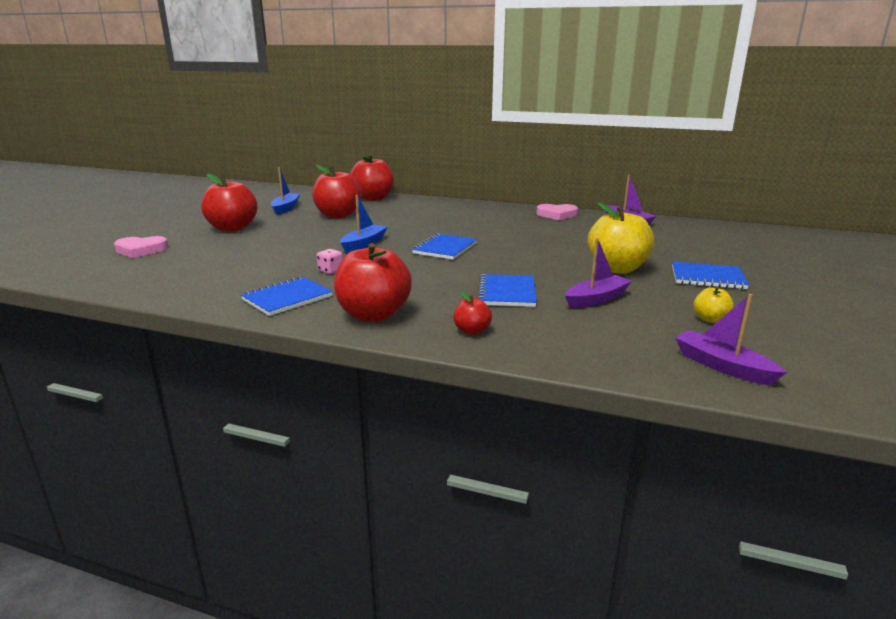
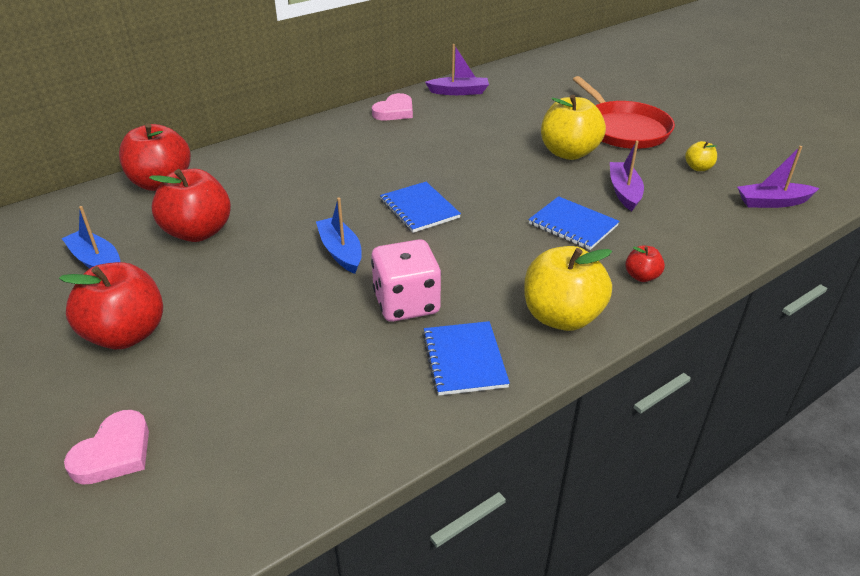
camera: 55 degrees left, 15 degrees up
(330, 270) = (406, 303): pink dice -> pink dice, size x2.29
(373, 315) = (561, 317): red apple -> yellow apple
(707, 277) = (623, 129): blue notebook -> red pan

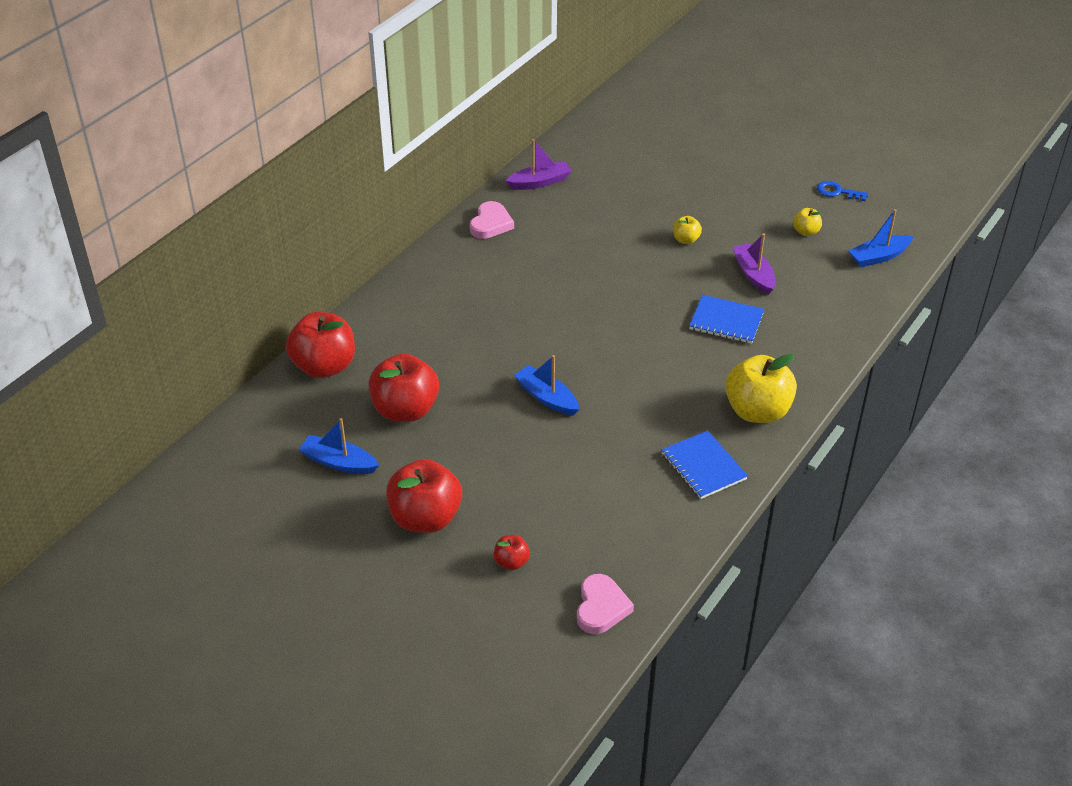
camera: 20 degrees left, 5 degrees up
(114, 452) = (496, 605): pink heart -> pink heart (601, 607)
(406, 303) = (632, 431): pink dice -> none
(419, 209) = (586, 336): blue notebook -> none
(568, 153) = (685, 240): yellow apple -> yellow apple, size x0.47
(623, 129) = (722, 198): red pan -> none
(641, 276) = (802, 359): red apple -> red apple (511, 562)
(746, 143) = (837, 192): none -> blue key
(772, 202) = (879, 257): purple boat -> blue boat

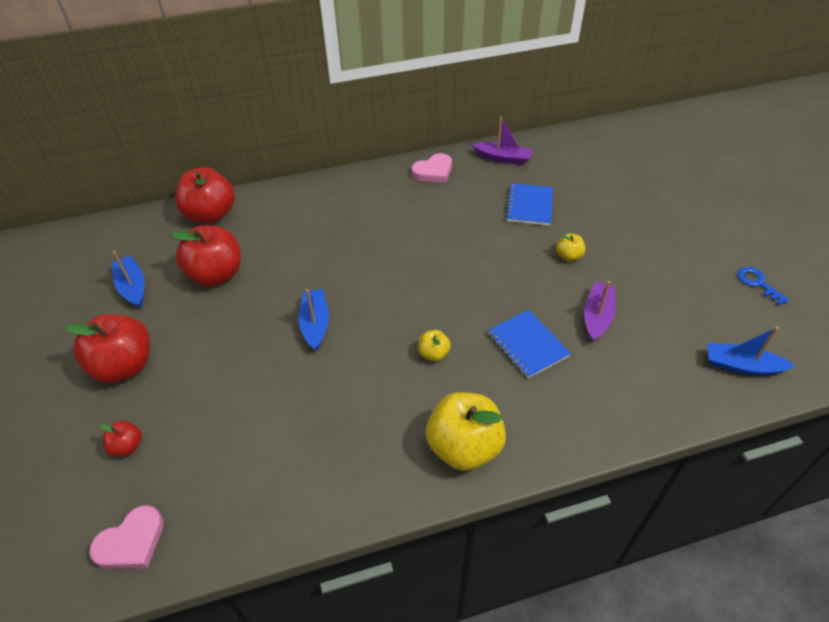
camera: 40 degrees right, 5 degrees up
(703, 466) = (360, 468): blue notebook -> blue notebook (529, 206)
(806, 232) = (688, 304): yellow apple -> yellow apple (433, 354)

